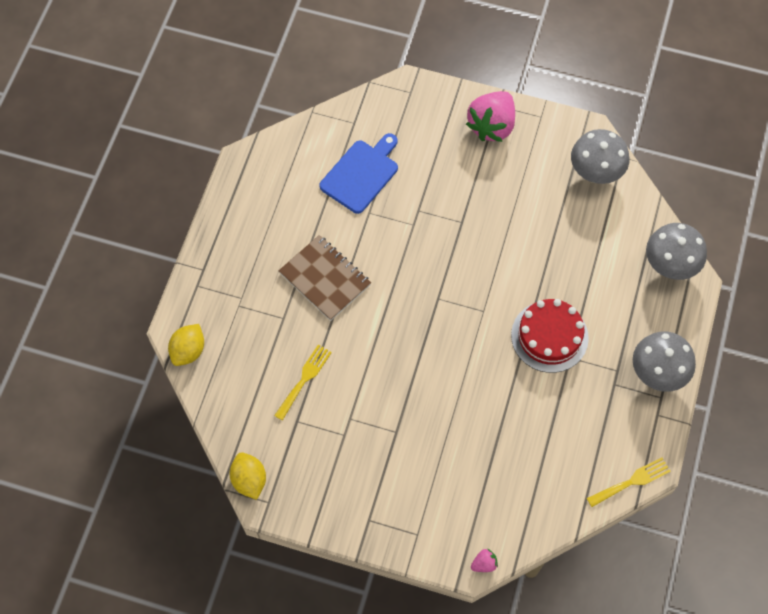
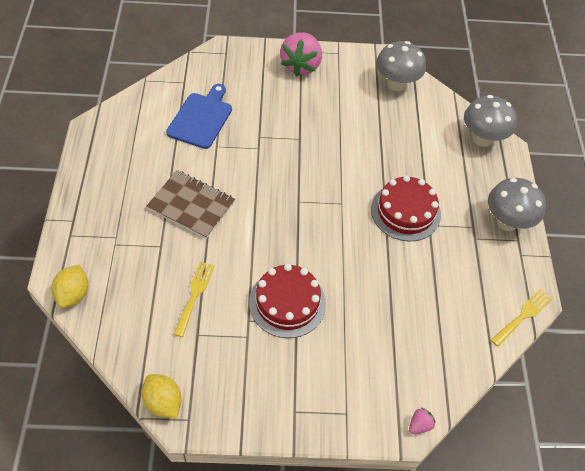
camera: 20 degrees left, 10 degrees down
(393, 409) = (287, 303): none -> red cake

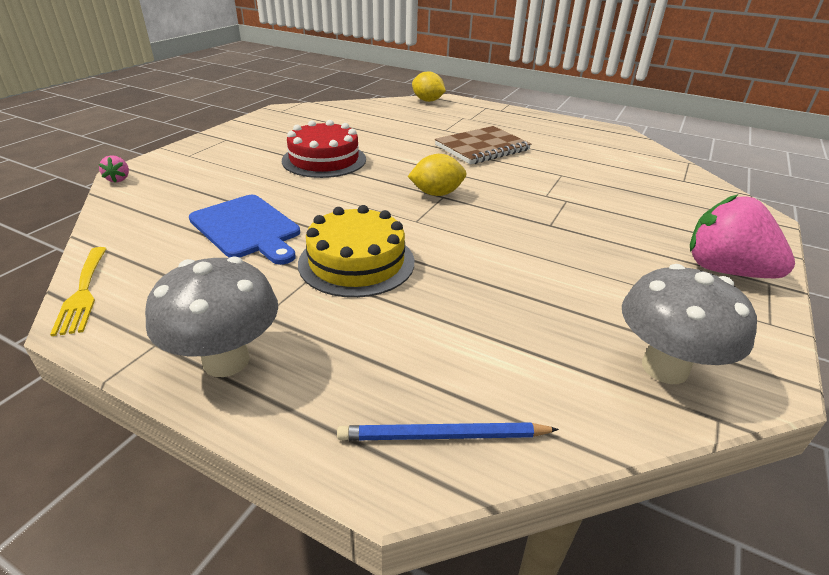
camera: 120 degrees right, 20 degrees down
(163, 402) = (305, 107): yellow lemon -> yellow lemon (436, 193)
(194, 295) = (380, 131): yellow fork -> none
(201, 118) = (613, 176): blue cutting board -> blue cutting board (247, 228)
(405, 212) = (356, 262): red cake -> yellow cake
(482, 139) = (443, 436): grey mushroom -> blue pencil

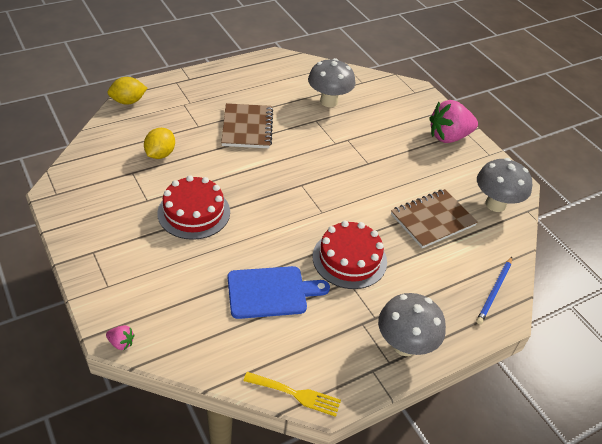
camera: 60 degrees left, 10 degrees up
(356, 262) = (349, 259): yellow cake -> red cake
(436, 193) = (295, 185): yellow lemon -> yellow lemon (160, 154)
(523, 308) = (432, 220): none -> brown notebook
(607, 172) = (329, 101): none -> grey mushroom

